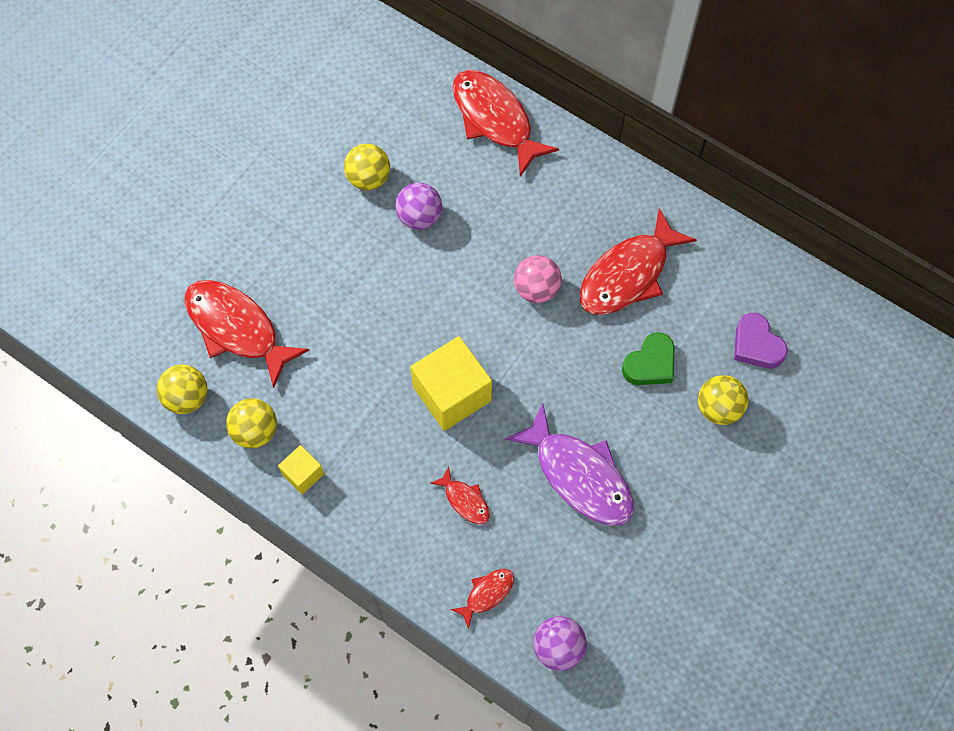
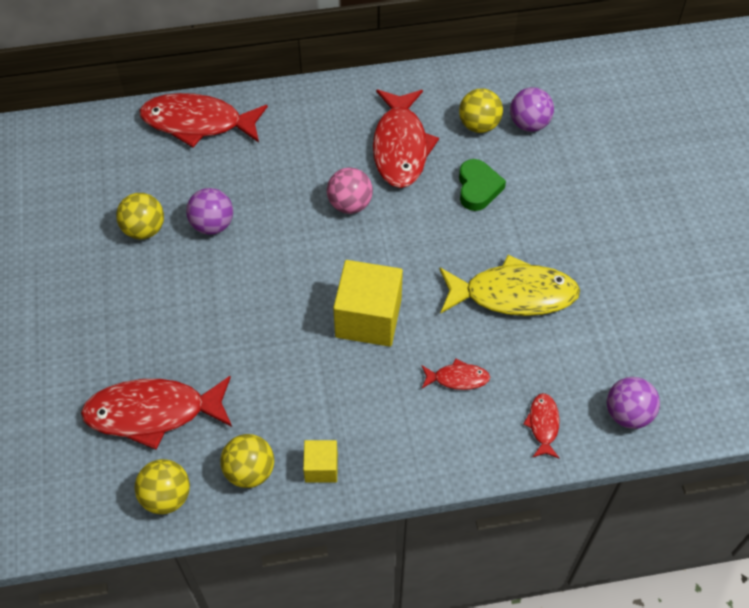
camera: 45 degrees left, 10 degrees down
(579, 475) = (513, 294): purple fish -> yellow fish
(718, 408) = (550, 179): yellow ball -> yellow ball (479, 125)
(756, 345) = (529, 124): purple heart -> purple ball

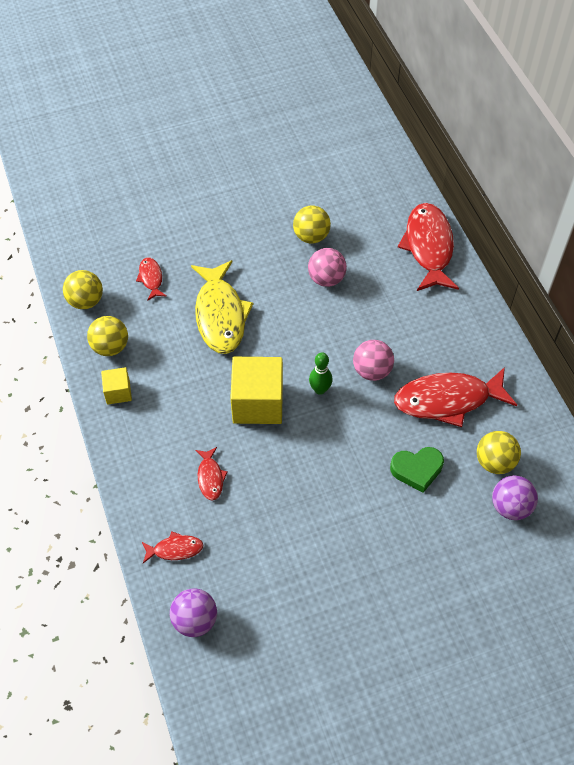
camera: 80 degrees right, 0 degrees up
(153, 412) = (151, 278): red fish -> red fish, size x0.47
(212, 225) = (326, 279): purple ball -> pink ball
(363, 255) = (320, 389): none -> green bowling pin
(513, 294) = (304, 512): yellow fish -> yellow fish (220, 315)

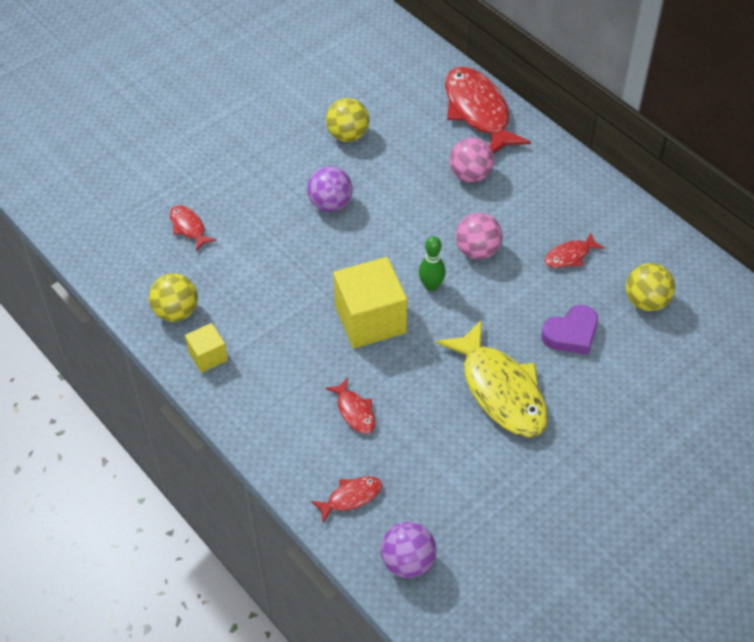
camera: 20 degrees left, 5 degrees down
(86, 301) = (124, 272): yellow ball -> none
(220, 315) = (285, 242): yellow fish -> yellow fish (500, 390)
(326, 279) = (385, 173): pink ball -> pink ball (470, 175)
(417, 470) = (571, 334): green heart -> purple heart
(447, 400) = (569, 256): red fish -> red fish, size x0.47
(510, 507) = (682, 340): purple ball -> purple ball (330, 204)

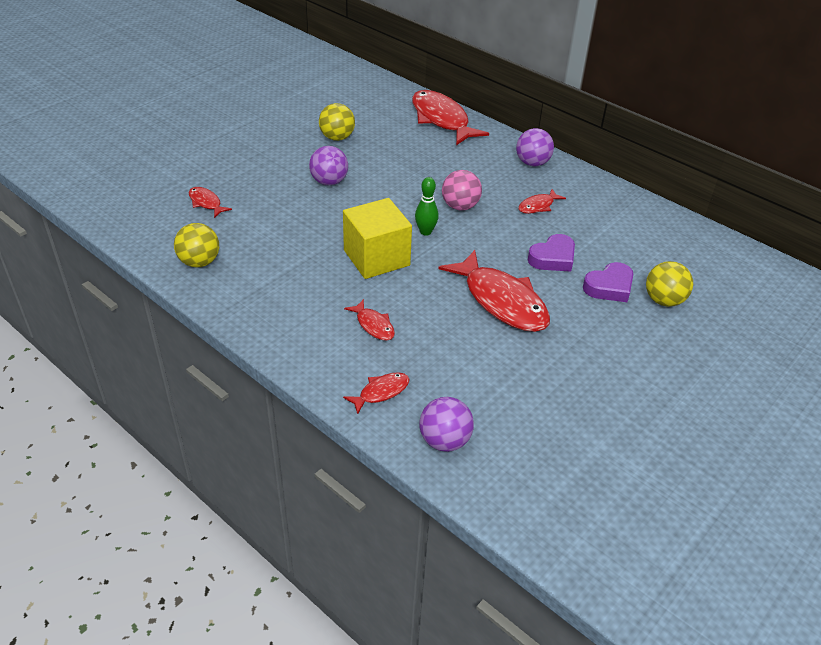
camera: 10 degrees left, 10 degrees down
(208, 356) = (232, 292): yellow cube -> none
(470, 175) = (443, 158): pink ball -> none
(500, 390) = (501, 301): yellow fish -> red fish
(576, 189) = (532, 163): none -> purple ball
(627, 380) = (609, 287): none -> purple heart
(646, 301) = (609, 233): yellow ball -> yellow ball (663, 300)

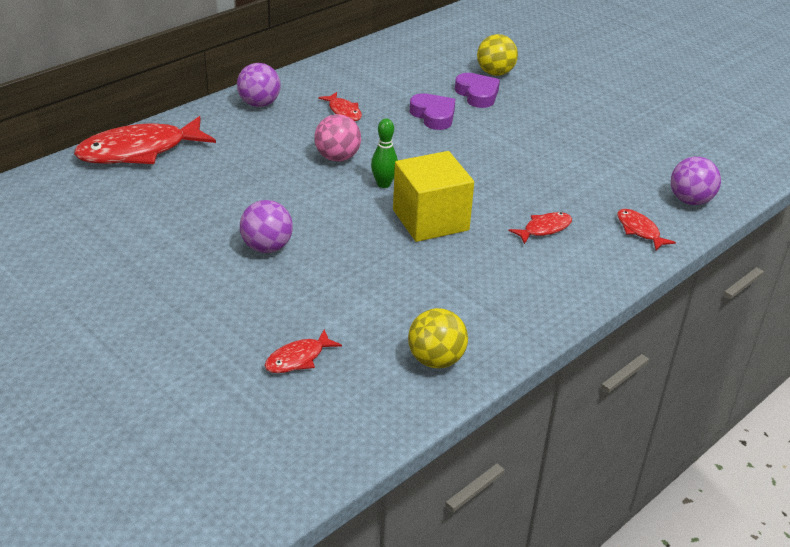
camera: 85 degrees left, 5 degrees down
(337, 138) = (156, 236): yellow ball -> none
(501, 301) = (501, 151): red fish -> none

